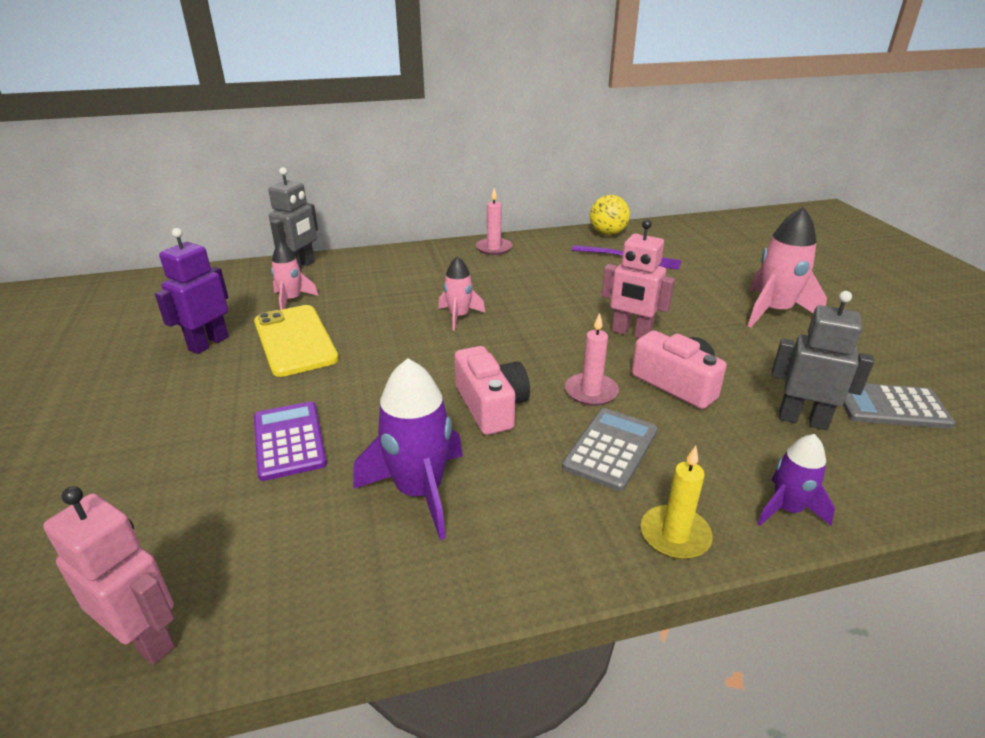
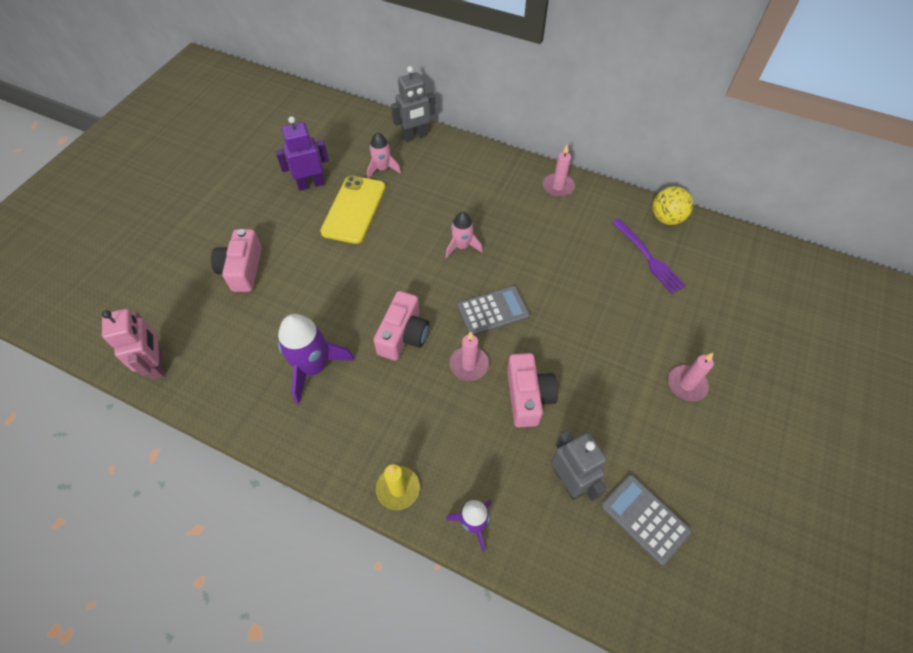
camera: 40 degrees right, 25 degrees up
(190, 455) = (242, 269): none -> pink camera
(289, 440) = (289, 289): purple calculator -> none
(611, 449) = (431, 413): grey calculator -> grey calculator (493, 311)
(631, 333) = (553, 334): pink robot -> none
(774, 311) = (686, 384): pink rocket -> pink candle

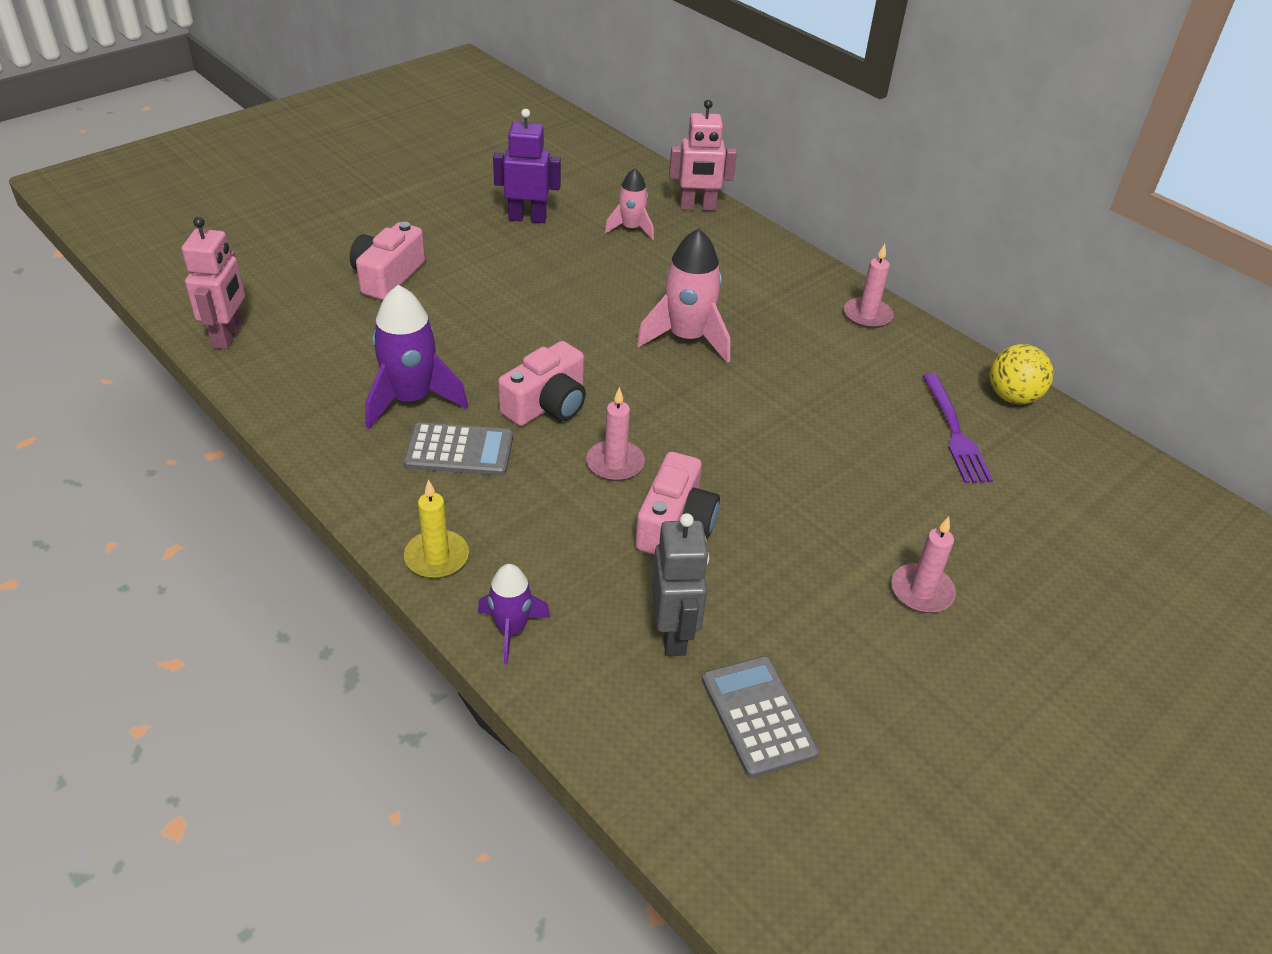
camera: 20 degrees right, 15 degrees down
(354, 209) = (566, 259): yellow phone -> none
(415, 136) = (697, 207): grey robot -> pink robot
(462, 246) = (687, 338): pink rocket -> pink rocket, size x1.68
(493, 311) = (685, 418): grey calculator -> grey calculator (459, 451)

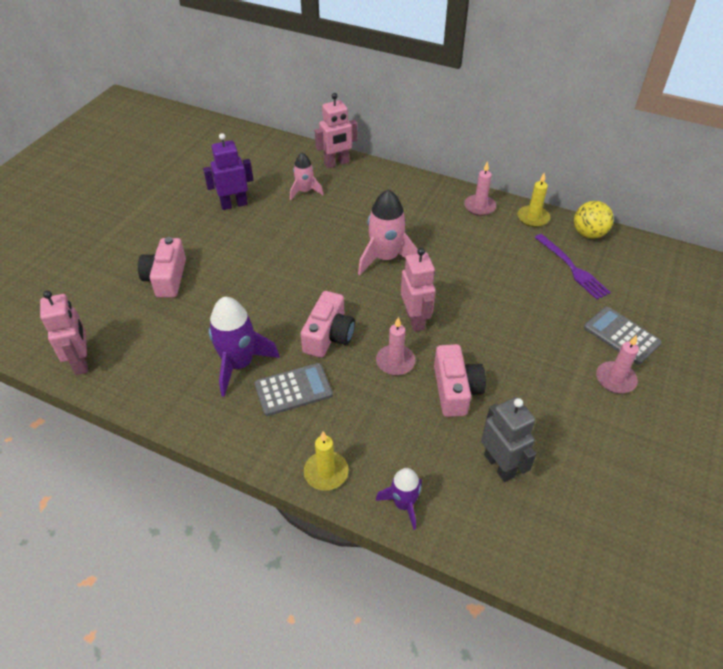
camera: 20 degrees left, 5 degrees up
(677, 423) = (415, 320): none -> pink robot
(758, 716) = (578, 499): grey calculator -> grey calculator (621, 335)
(939, 352) = (533, 218): none -> yellow candle

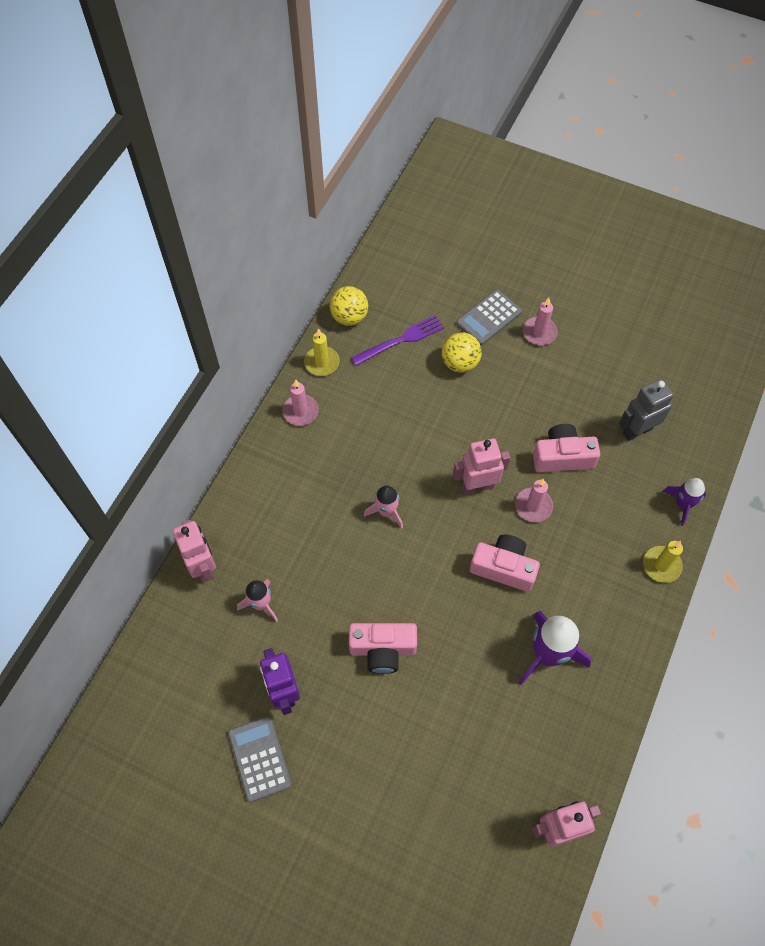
camera: 90 degrees left, 15 degrees up
(166, 278) = (422, 756): pink camera -> pink camera (382, 649)
(293, 390) = (575, 598): grey calculator -> grey calculator (260, 758)
(385, 258) = (386, 511): pink rocket -> pink rocket, size x0.60
(556, 310) = (460, 363): none -> yellow ball

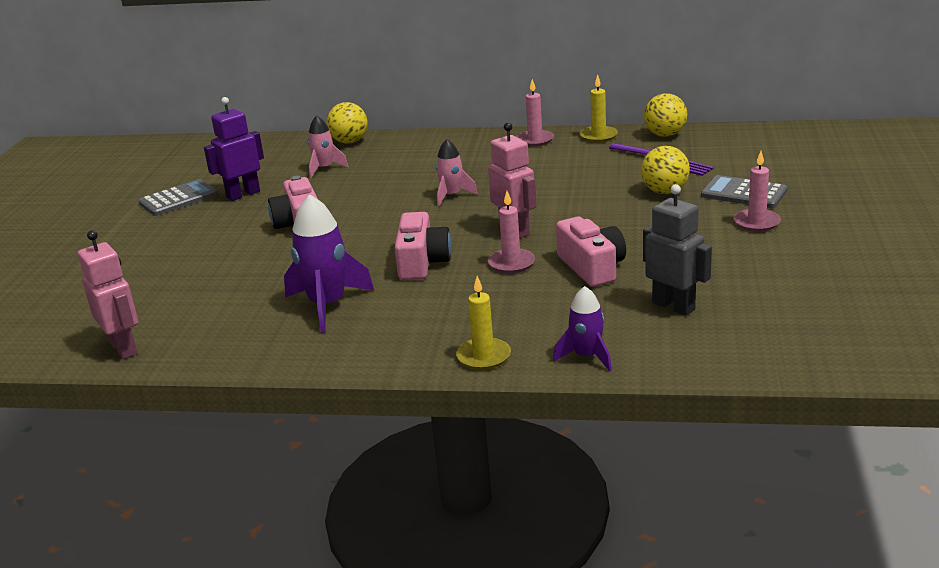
camera: 75 degrees right, 35 degrees down
(203, 567) = (349, 142): pink robot -> yellow ball

